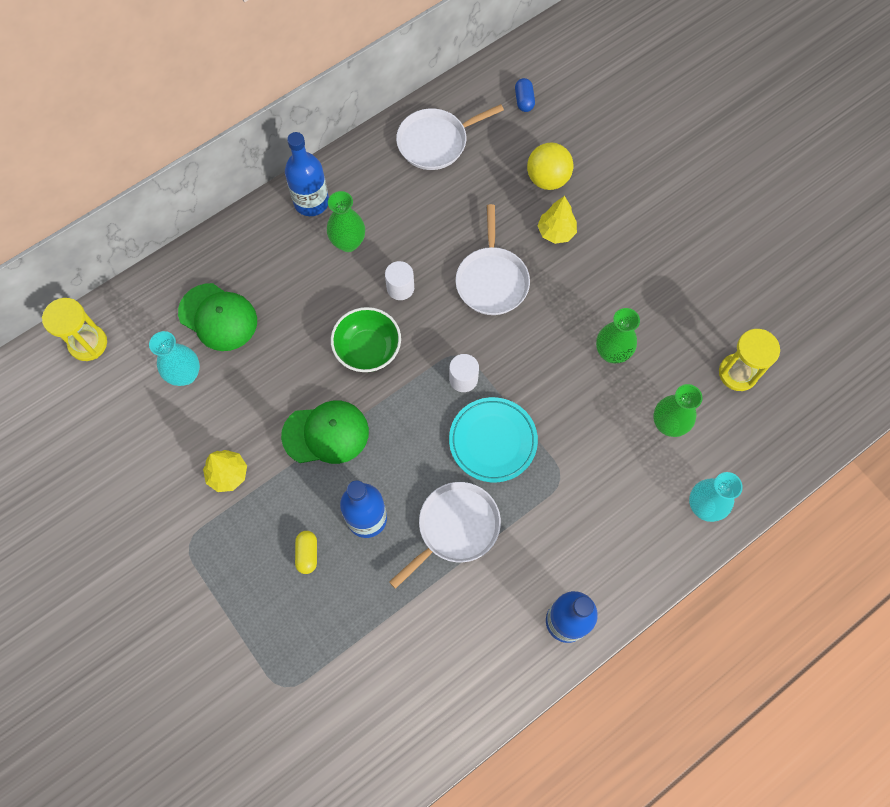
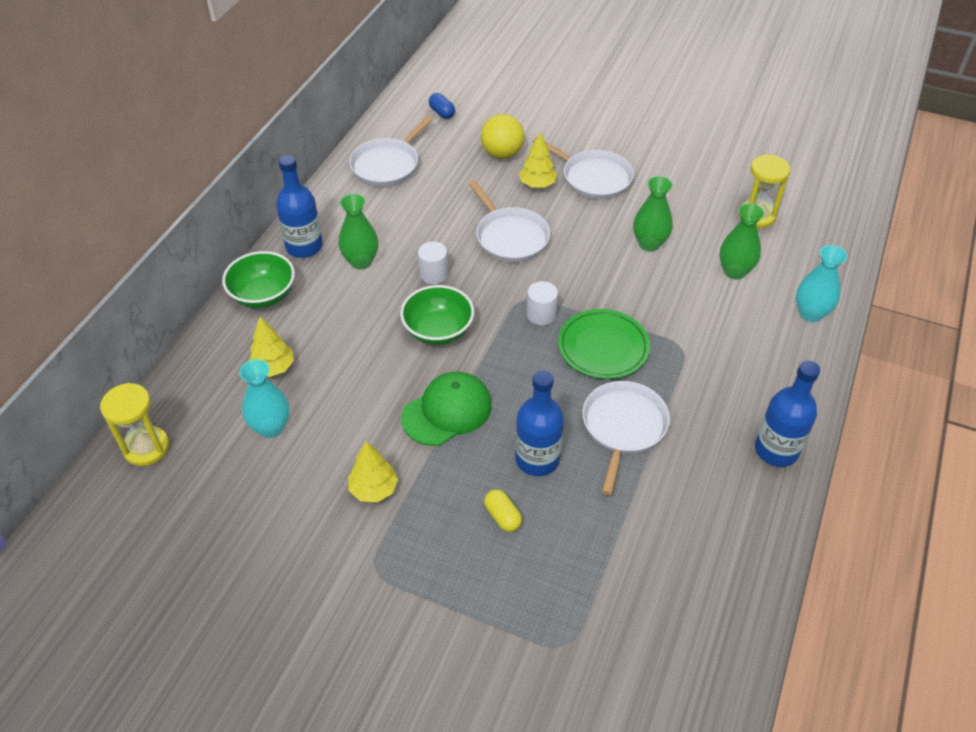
camera: 30 degrees left, 20 degrees down
(218, 317) = (273, 368): green cap -> yellow tree
(250, 238) = (263, 295): none -> green bowl
(493, 441) = (603, 347): turquoise plate -> green plate
(613, 250) = (593, 178): none -> white pan

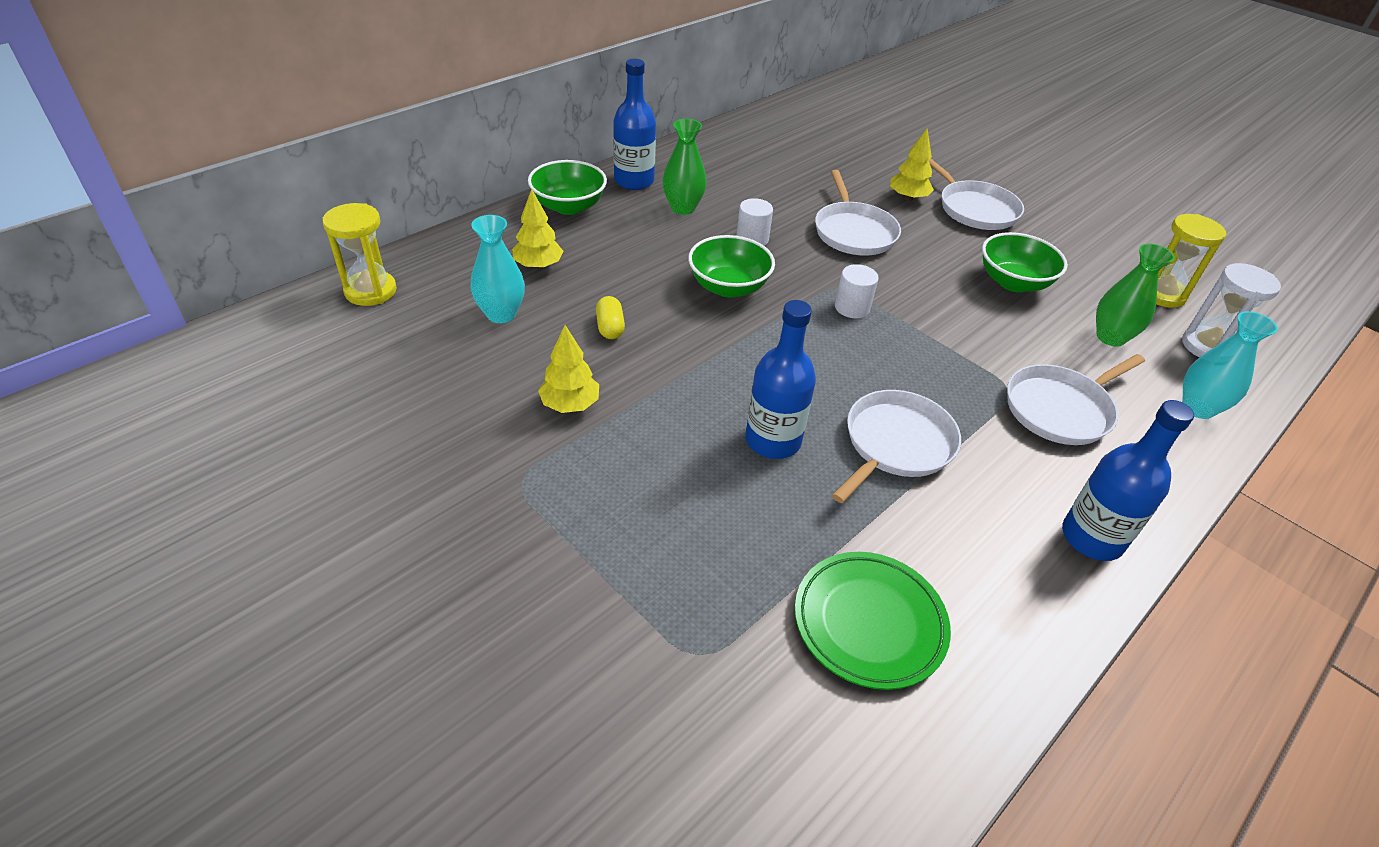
camera: 20 degrees right, 5 degrees down
(387, 165) = (757, 142): white pan -> white pan (1061, 409)
(442, 113) = (836, 118): blue capsule -> none
(447, 411) = (695, 360): green cap -> none
(502, 154) = (882, 164): yellow ball -> none
(502, 516) = (699, 483): yellow capsule -> yellow capsule (610, 327)
(603, 347) = (910, 359): green plate -> green plate (869, 622)
(649, 244) = (1013, 282): green vase -> green bowl
(801, 255) = (1207, 347): none -> white hourglass

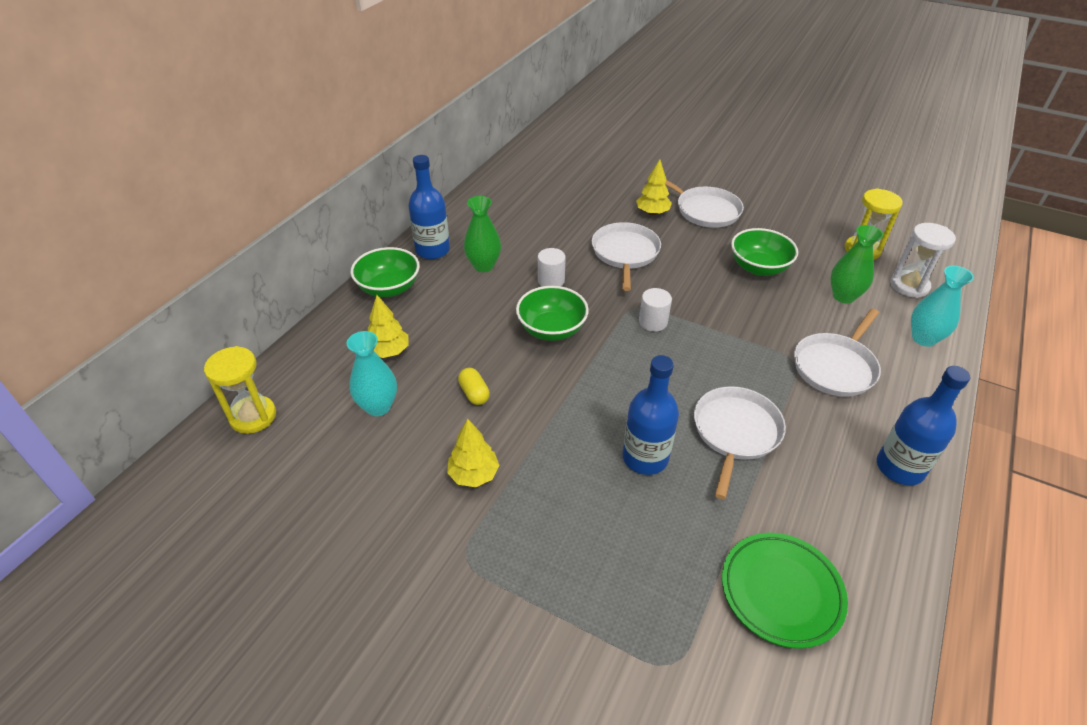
camera: 15 degrees left, 0 degrees up
(853, 232) = (625, 253): white pan -> white pan turned 150 degrees counterclockwise

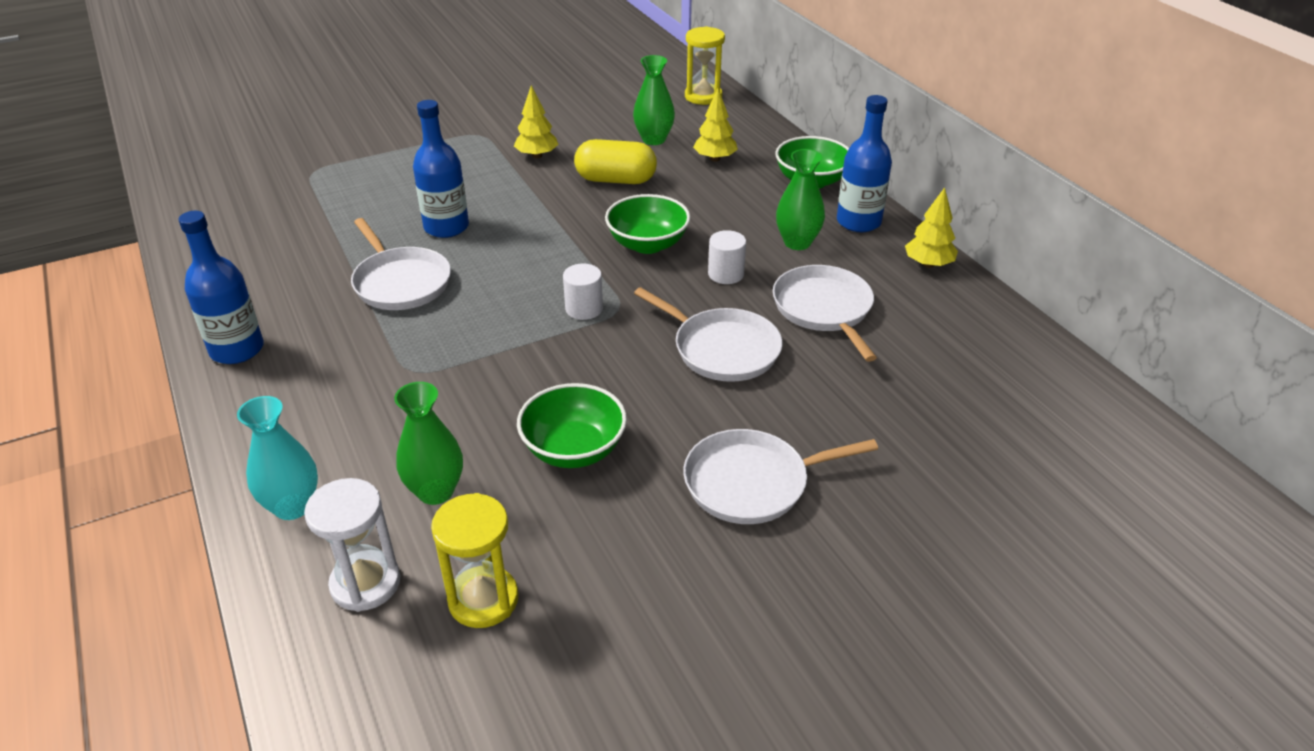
camera: 125 degrees right, 5 degrees down
(378, 406) = (654, 139): turquoise vase -> green vase
(474, 393) = (616, 180): yellow capsule -> yellow capsule, size x1.86
(652, 213) = (793, 422): yellow tree -> yellow tree (928, 264)
(781, 591) = (275, 229): green plate -> none
(835, 366) = (367, 396): white pan -> white pan (824, 309)

